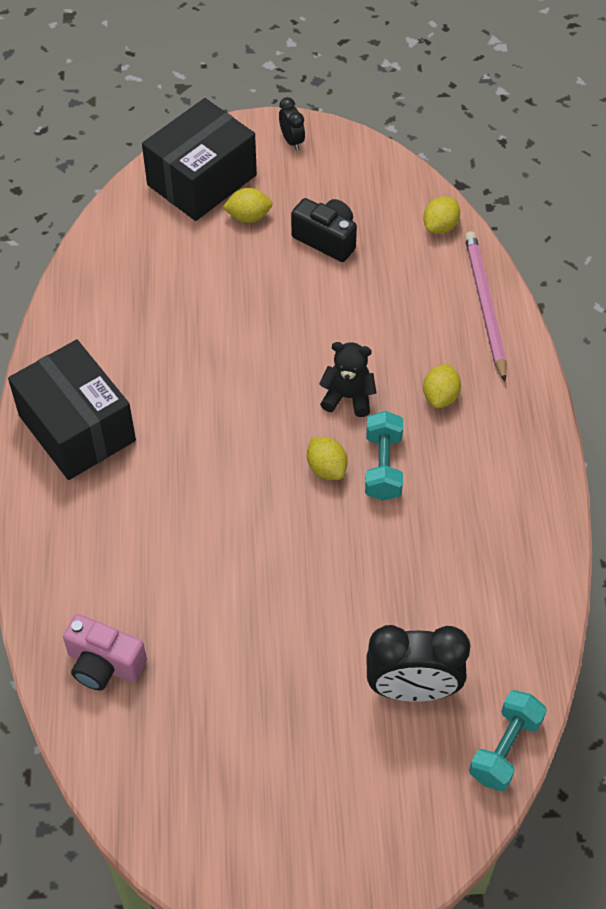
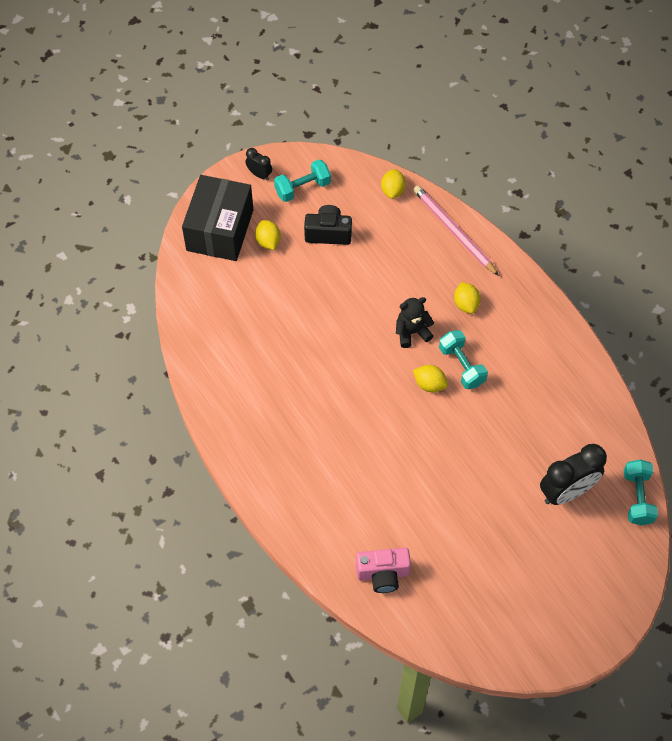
camera: 30 degrees left, 5 degrees up
(77, 428) = (260, 438): black box -> none
(248, 216) = (268, 241): yellow lemon -> yellow lemon turned 75 degrees counterclockwise
(332, 177) = (302, 188): none -> turquoise dumbbell

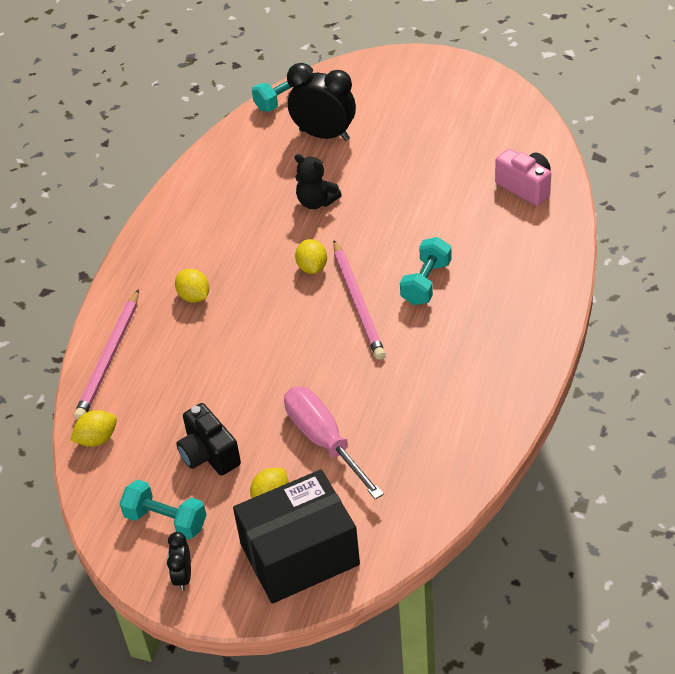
camera: 125 degrees left, 15 degrees down
(281, 291) = (324, 441): none -> pink screwdriver
(372, 386) = (358, 303): none -> pink pencil
(412, 332) = (267, 313): black teddy bear -> black teddy bear (316, 202)
(461, 366) = (268, 259): turquoise dumbbell -> turquoise dumbbell (426, 283)
(466, 304) = (194, 297): yellow lemon -> yellow lemon turned 75 degrees counterclockwise

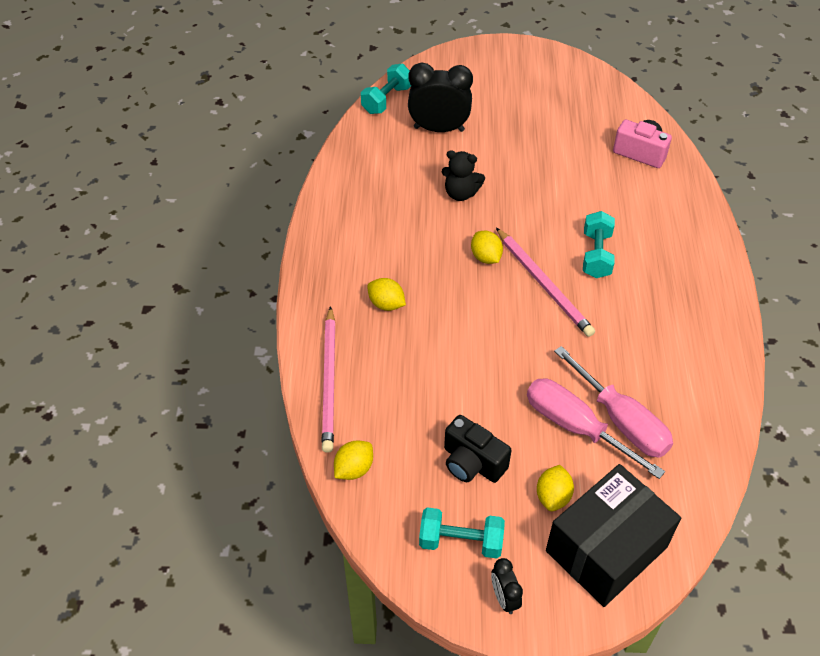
camera: 20 degrees left, 5 degrees up
(372, 443) = (621, 420): none -> pink screwdriver

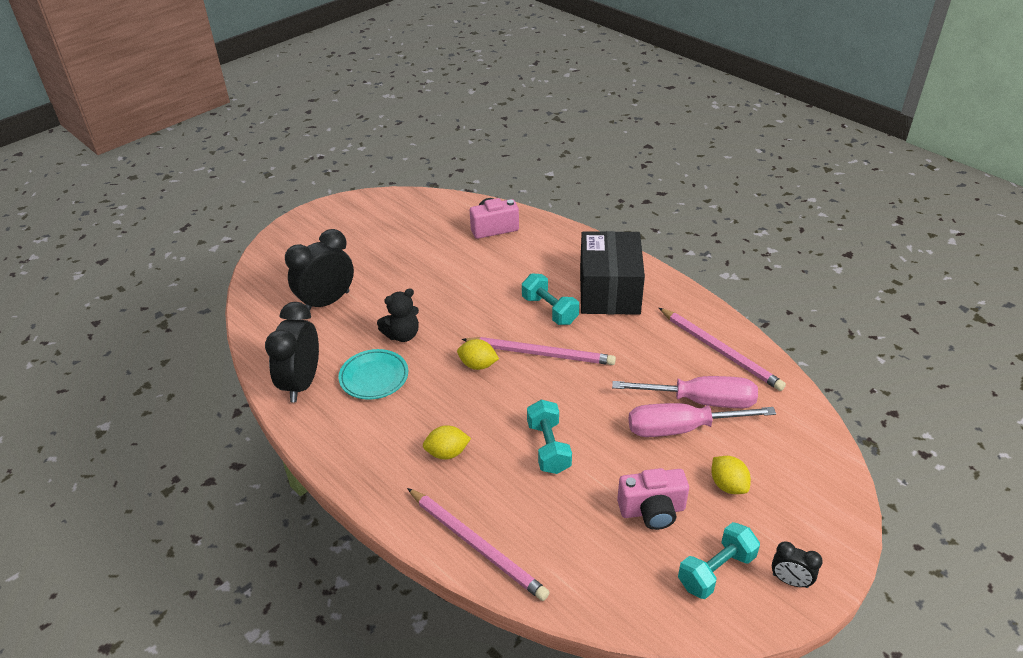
camera: 45 degrees left, 10 degrees down
(353, 180) = (302, 383): none -> black clock
(354, 469) = (580, 592): yellow lemon -> none
(387, 100) = (255, 308): turquoise dumbbell -> turquoise dumbbell (548, 447)
(404, 211) = (374, 377): none -> turquoise plate
(472, 463) = (652, 510): black camera -> pink camera
(606, 549) = (799, 489): black box -> black box (609, 291)
(696, 396) = (720, 351): none -> pink pencil

